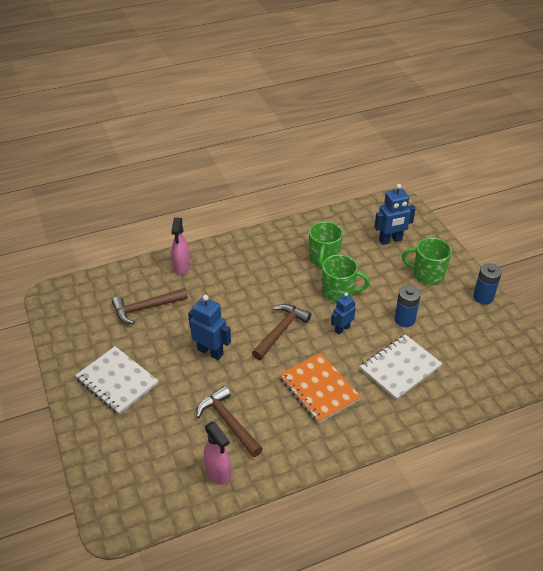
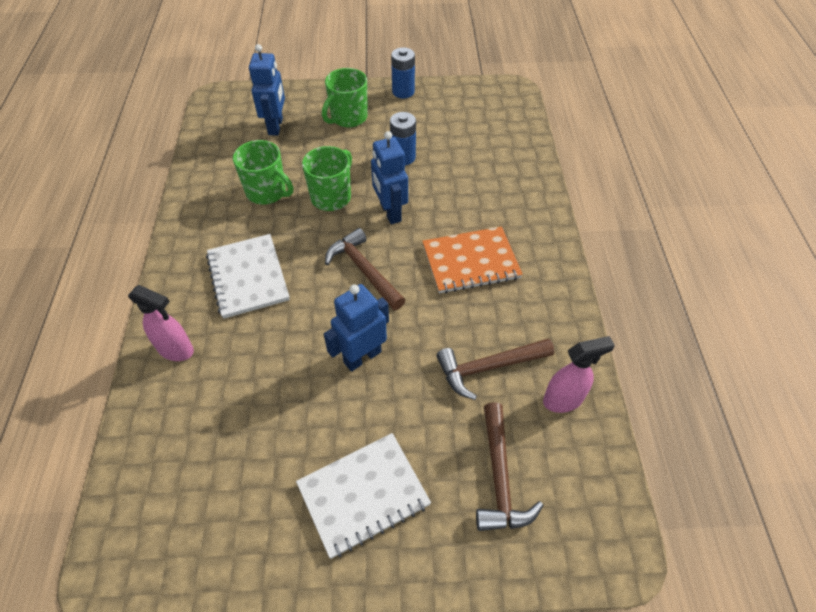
camera: 70 degrees left, 10 degrees up
(146, 308) = (233, 420): brown hammer -> brown hammer (499, 477)
(342, 329) = (390, 212): blue robot -> blue robot, size x1.53
(400, 368) = (469, 184): white notebook -> white notebook (248, 277)

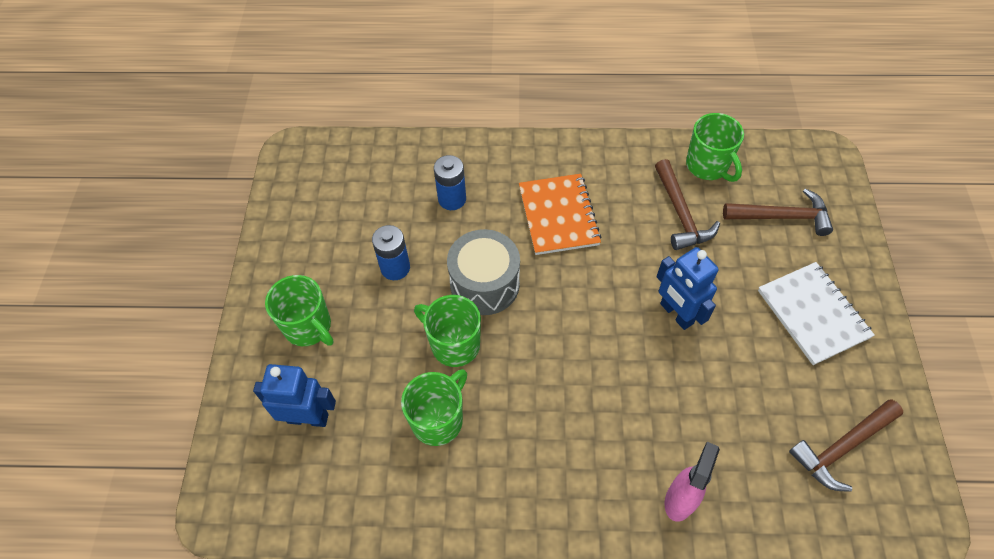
camera: 85 degrees left, 5 degrees up
(248, 277) = (576, 431): white notebook -> none
(364, 270) = (568, 311): brown hammer -> brown hammer (842, 447)
(390, 212) = (484, 284): blue robot -> grey drum
(403, 92) = (268, 262): blue battery -> blue battery (452, 199)
(563, 400) = (708, 166): pink spray bottle -> green mug

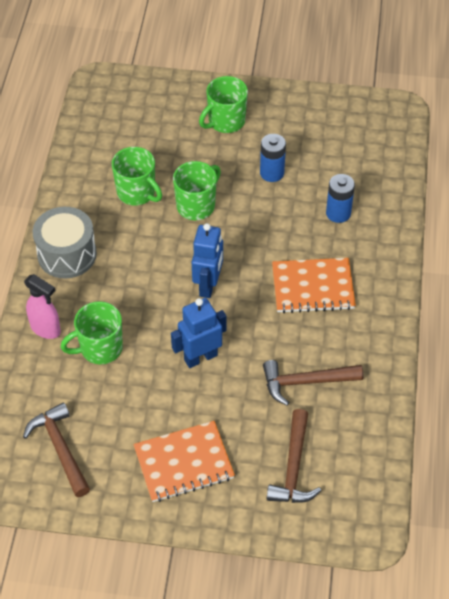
camera: 95 degrees right, 5 degrees down
(308, 418) = (153, 122): blue robot -> blue robot (208, 285)
(484, 284) = (248, 229): grey drum -> grey drum (67, 254)
(708, 166) = (362, 417): green mug -> green mug (100, 348)
(813, 314) = (184, 463): white notebook -> orange notebook

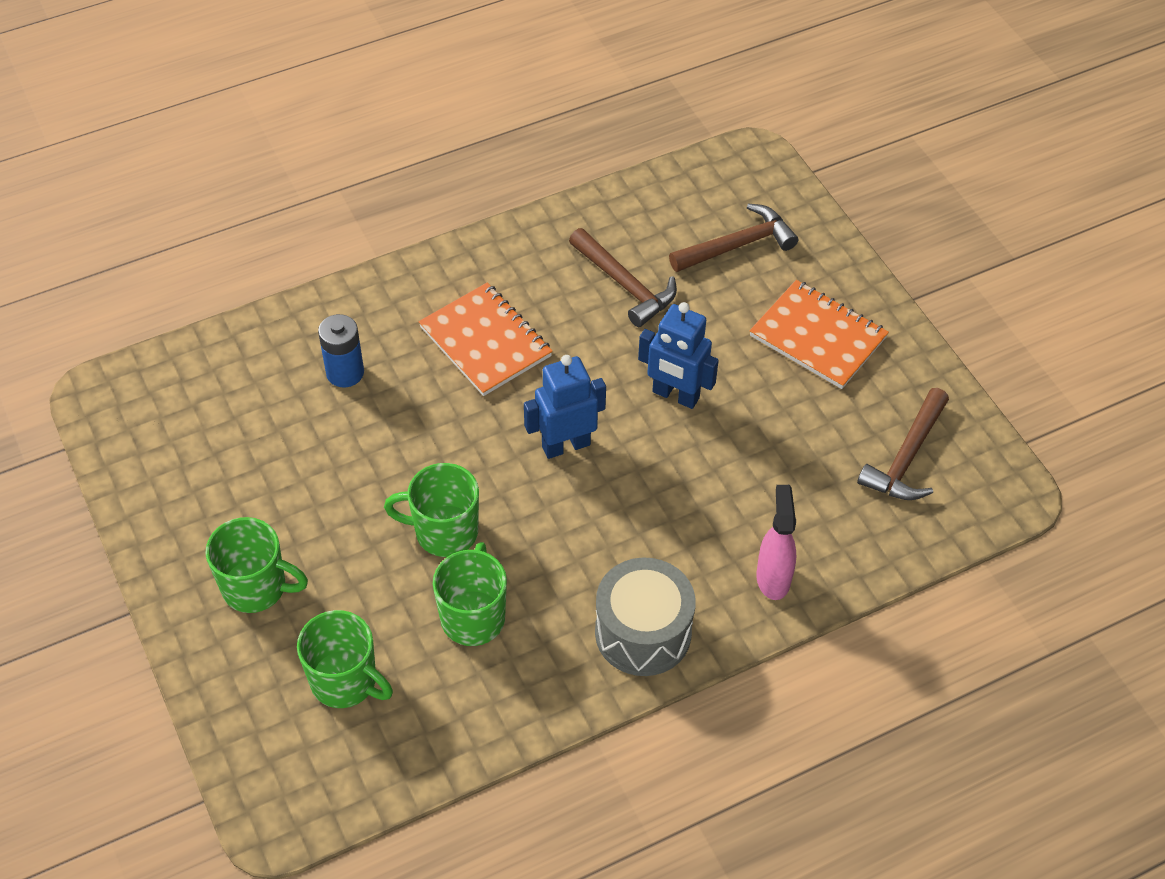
camera: 125 degrees left, 0 degrees up
(100, 348) = (750, 502): green mug -> green mug (345, 681)
(272, 173) = (322, 478): blue battery -> none

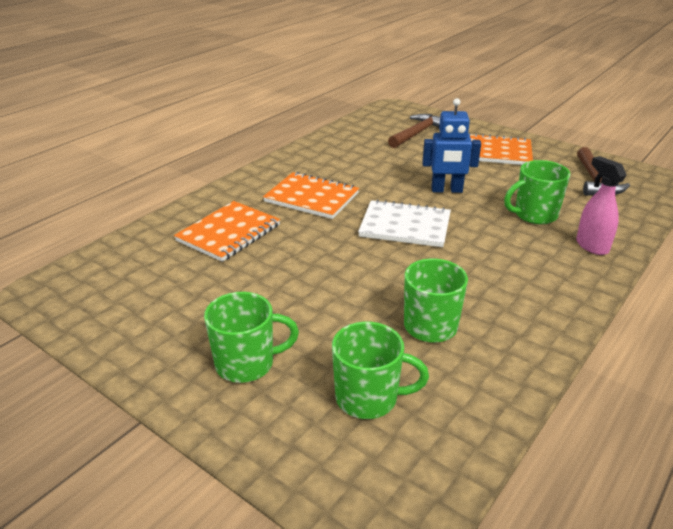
camera: 25 degrees left, 20 degrees down
(345, 373) = (229, 233): blue battery -> orange notebook
(444, 532) = (365, 287): green mug -> green mug (534, 215)
(566, 445) = (405, 226): blue robot -> white notebook
(625, 285) = (372, 158): brown hammer -> none
(643, 632) = (549, 295): grey drum -> none

